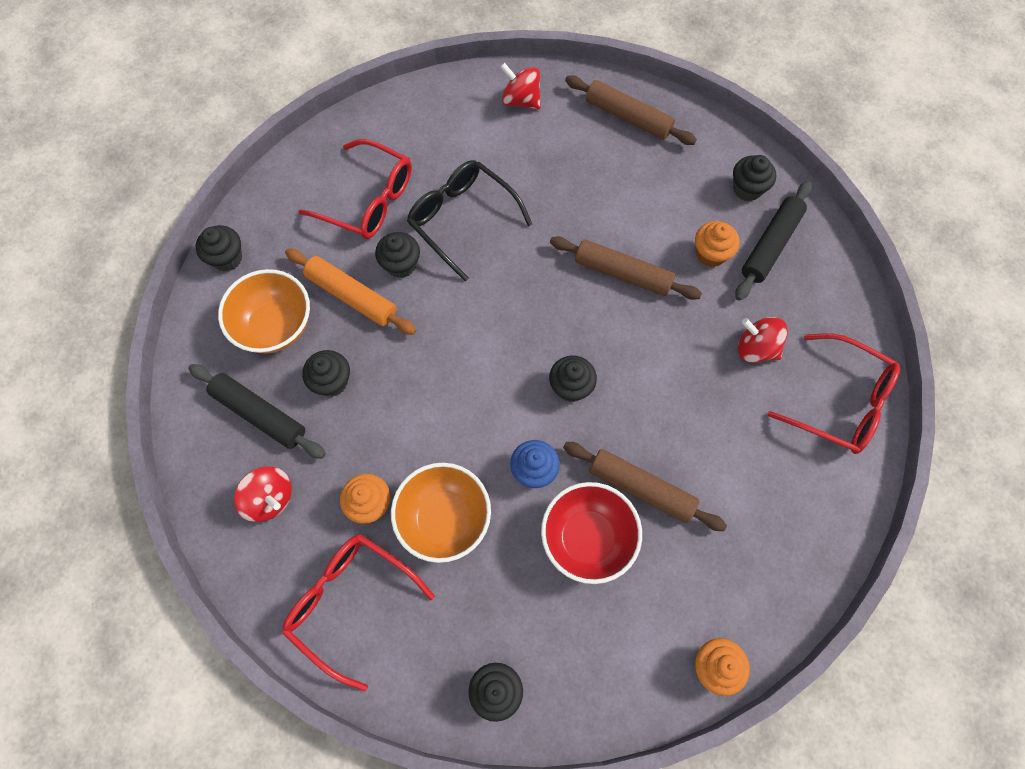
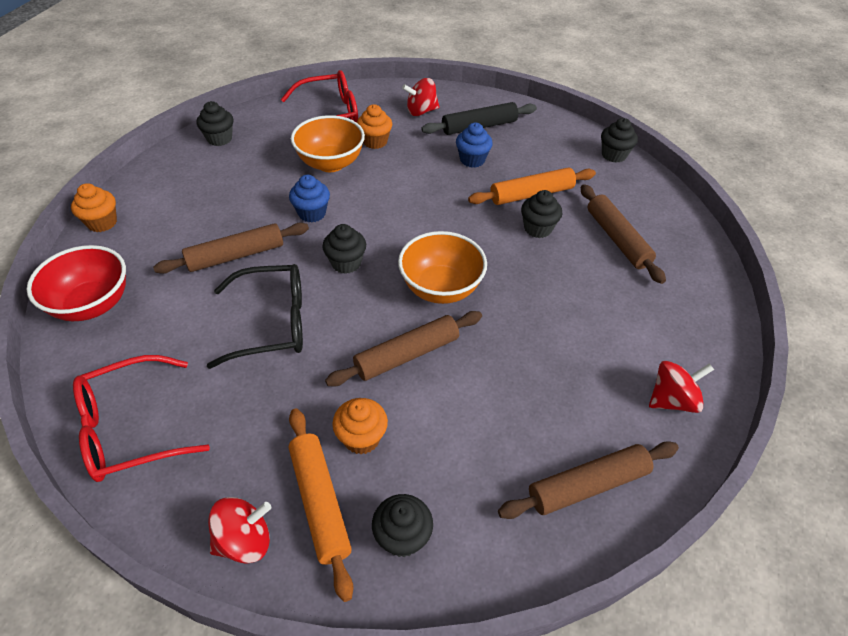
camera: 125 degrees right, 20 degrees down
(275, 326) = (537, 154): orange bowl -> orange bowl (441, 288)
(332, 381) = (472, 160): black cupcake -> blue cupcake
(367, 199) = (617, 239): red glasses -> brown rolling pin
(463, 220) = (552, 282): black glasses -> black glasses (271, 323)
(587, 538) = (242, 213): red bowl -> red bowl (92, 304)
(756, 348) = (242, 402): red spinning top -> red spinning top (244, 540)
(770, 245) = (320, 502): black rolling pin -> orange rolling pin

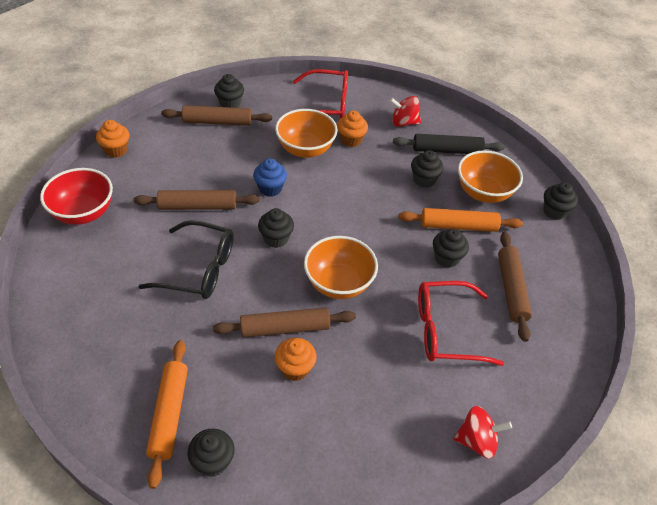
camera: 20 degrees right, 0 degrees up
(132, 428) = (71, 313): red glasses -> red glasses (447, 330)
(244, 540) = (108, 420): red spinning top -> none
(361, 438) = (220, 379): orange cupcake -> orange cupcake (295, 368)
(472, 160) = (424, 180): blue cupcake -> black cupcake
(537, 156) = (483, 193): none -> orange bowl
(588, 485) = (368, 480): brown rolling pin -> brown rolling pin (217, 122)

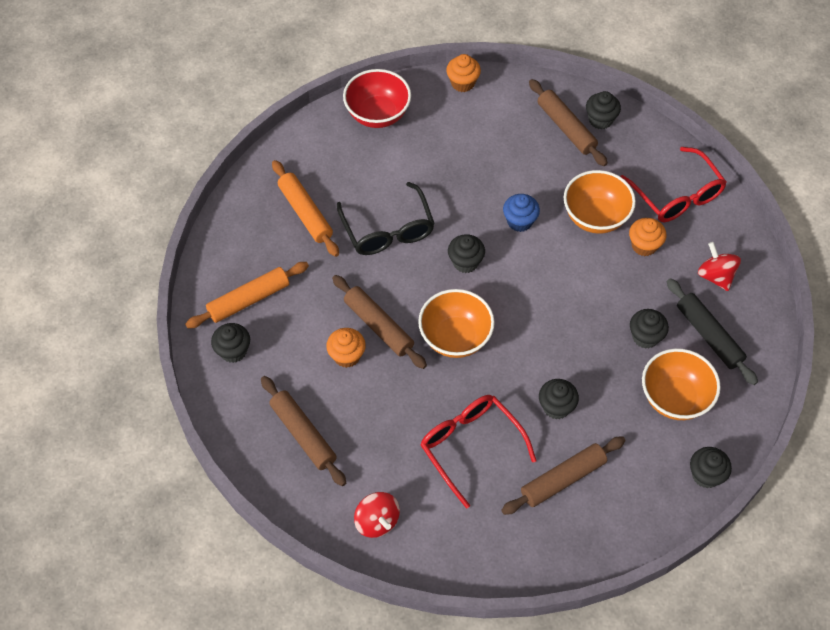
camera: 60 degrees right, 10 degrees up
(198, 206) = (452, 184): brown rolling pin -> brown rolling pin (303, 434)
(458, 226) = (607, 397): orange rolling pin -> orange rolling pin (305, 213)

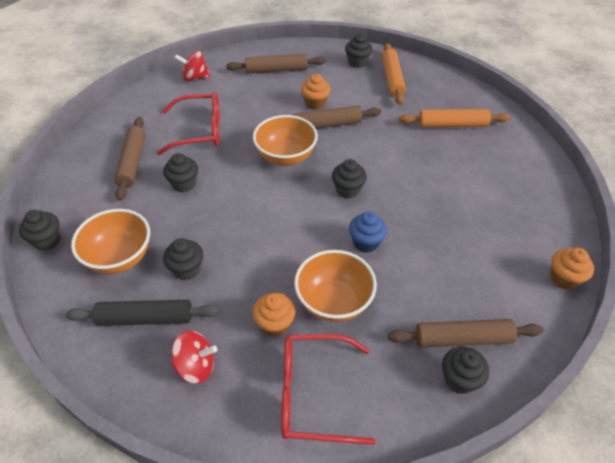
camera: 120 degrees right, 10 degrees down
(377, 114) = (542, 200): red bowl -> none
(387, 229) = (410, 160): black glasses -> none

